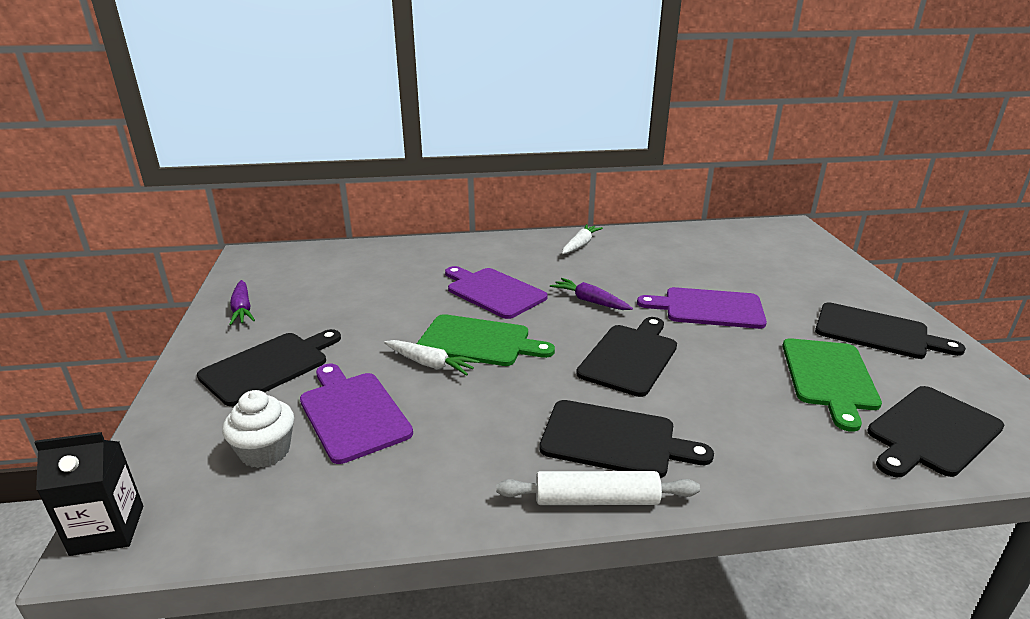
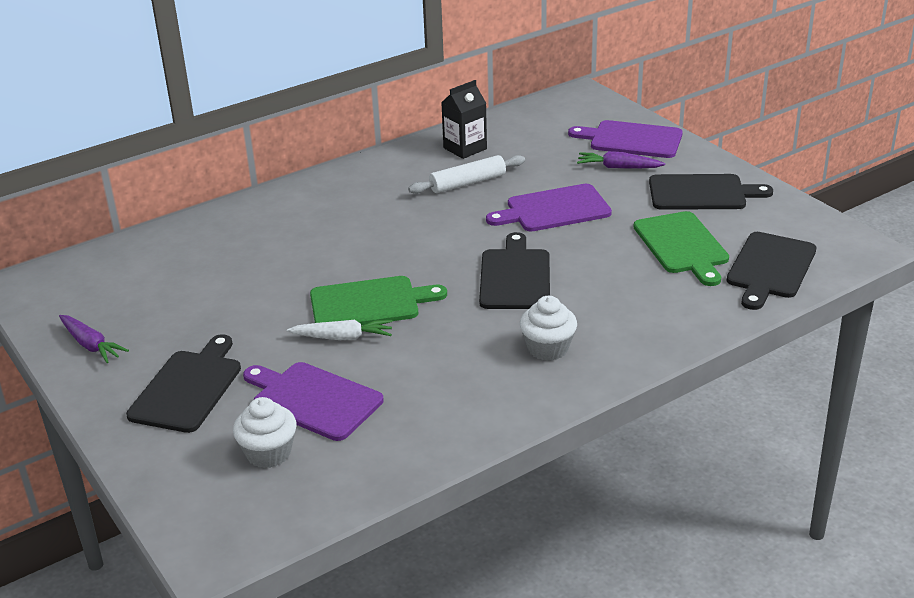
camera: 25 degrees left, 5 degrees up
(107, 530) = (201, 548): black carton -> black carton (465, 148)
(493, 292) = (340, 250): purple cutting board -> purple cutting board (631, 140)
(580, 245) = (387, 172): white carrot -> none
(590, 301) = (442, 233): purple carrot -> purple carrot (618, 167)
(596, 499) = (563, 394): white rolling pin -> white rolling pin (467, 183)
(614, 440) = (548, 348): black cutting board -> white cupcake

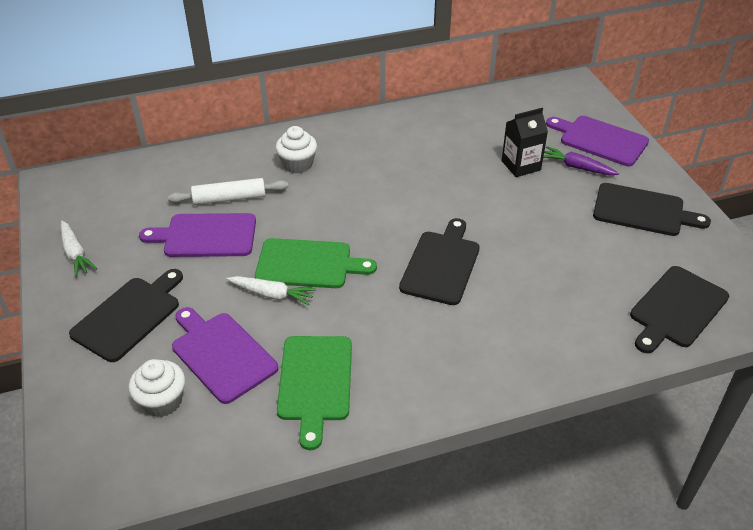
camera: 15 degrees right, 10 degrees up
(91, 345) = (75, 254): purple carrot -> white carrot
(465, 148) = (451, 120): black carton -> black carton (521, 165)
(467, 183) = (440, 156): white rolling pin -> white rolling pin (229, 198)
(548, 348) = (439, 350): white cupcake -> white cupcake (297, 164)
(554, 209) = (503, 200): purple cutting board -> purple cutting board (206, 236)
(682, 246) = (603, 265): green cutting board -> green cutting board (315, 382)

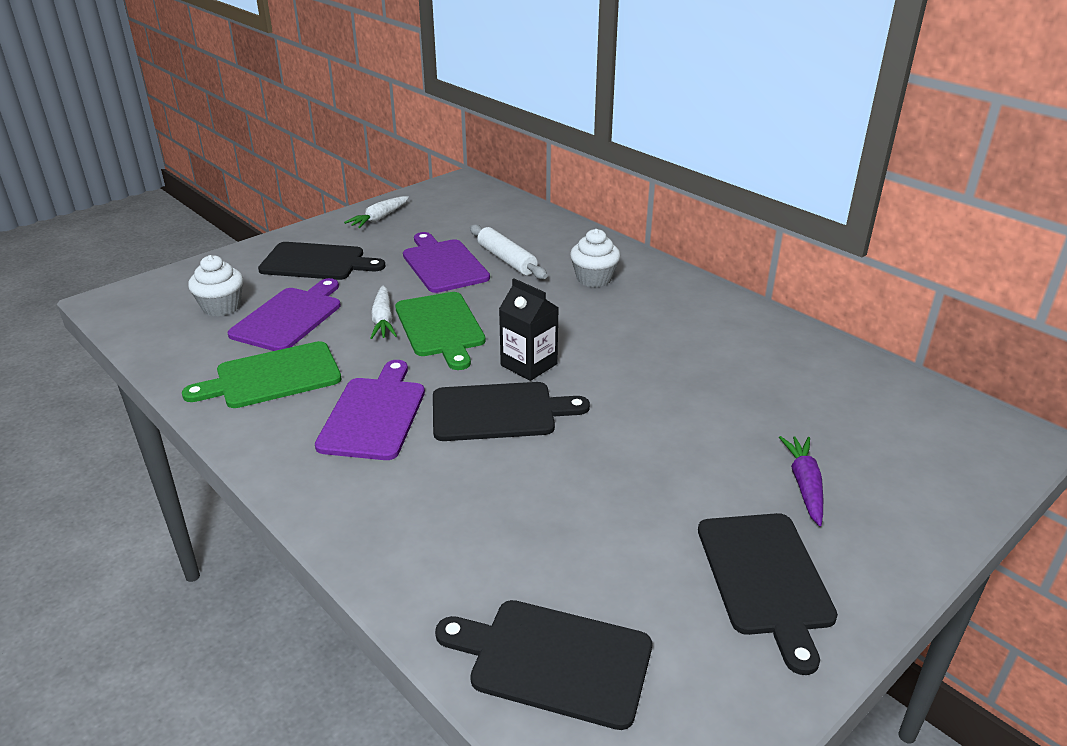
camera: 65 degrees right, 10 degrees down
(521, 165) = (753, 431): black carton -> black carton (529, 364)
(600, 140) = (901, 496): purple cutting board -> purple cutting board (374, 414)

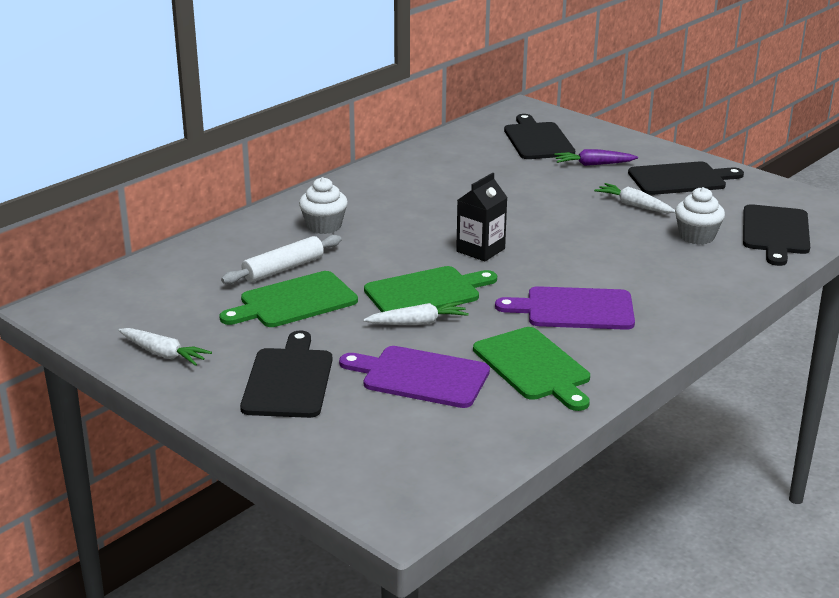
camera: 95 degrees left, 5 degrees down
(221, 307) = (404, 425): white cupcake -> white cupcake (696, 236)
(443, 264) = (294, 301): purple cutting board -> green cutting board
(499, 412) = (552, 259): black cutting board -> black cutting board (537, 140)
(655, 506) = (634, 205): none -> white carrot

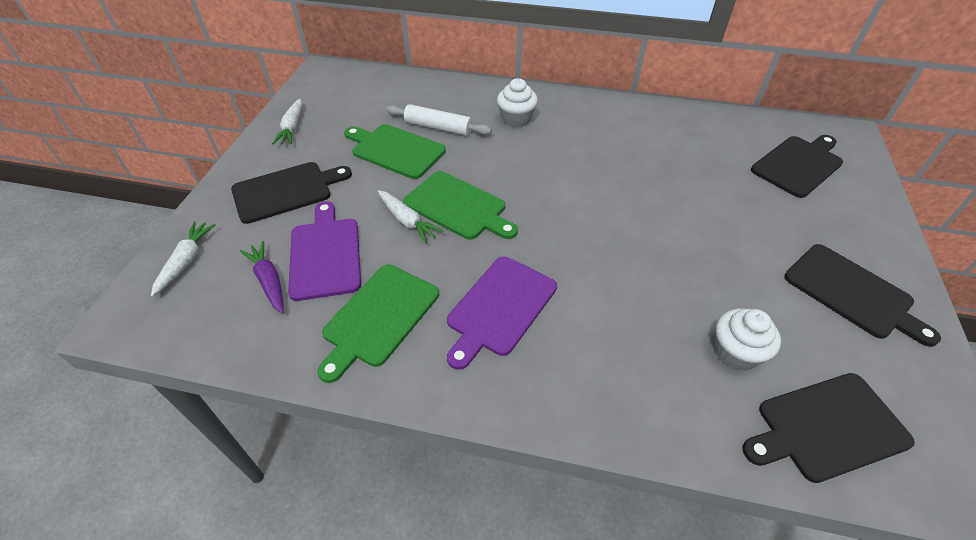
camera: 60 degrees right, 20 degrees up
(480, 250) = (555, 209): black carton -> none
(574, 309) = (499, 308): purple cutting board -> purple cutting board turned 120 degrees counterclockwise
(593, 164) = (798, 217): purple carrot -> purple carrot (269, 281)
(634, 205) = (748, 277): white carrot -> white carrot (186, 261)

